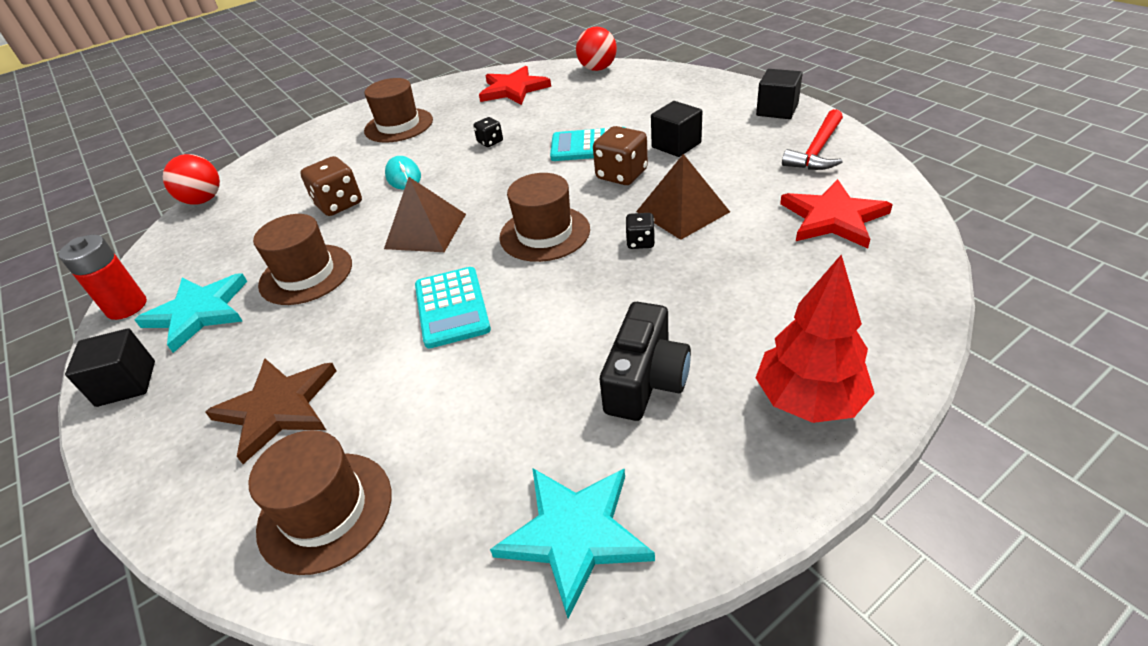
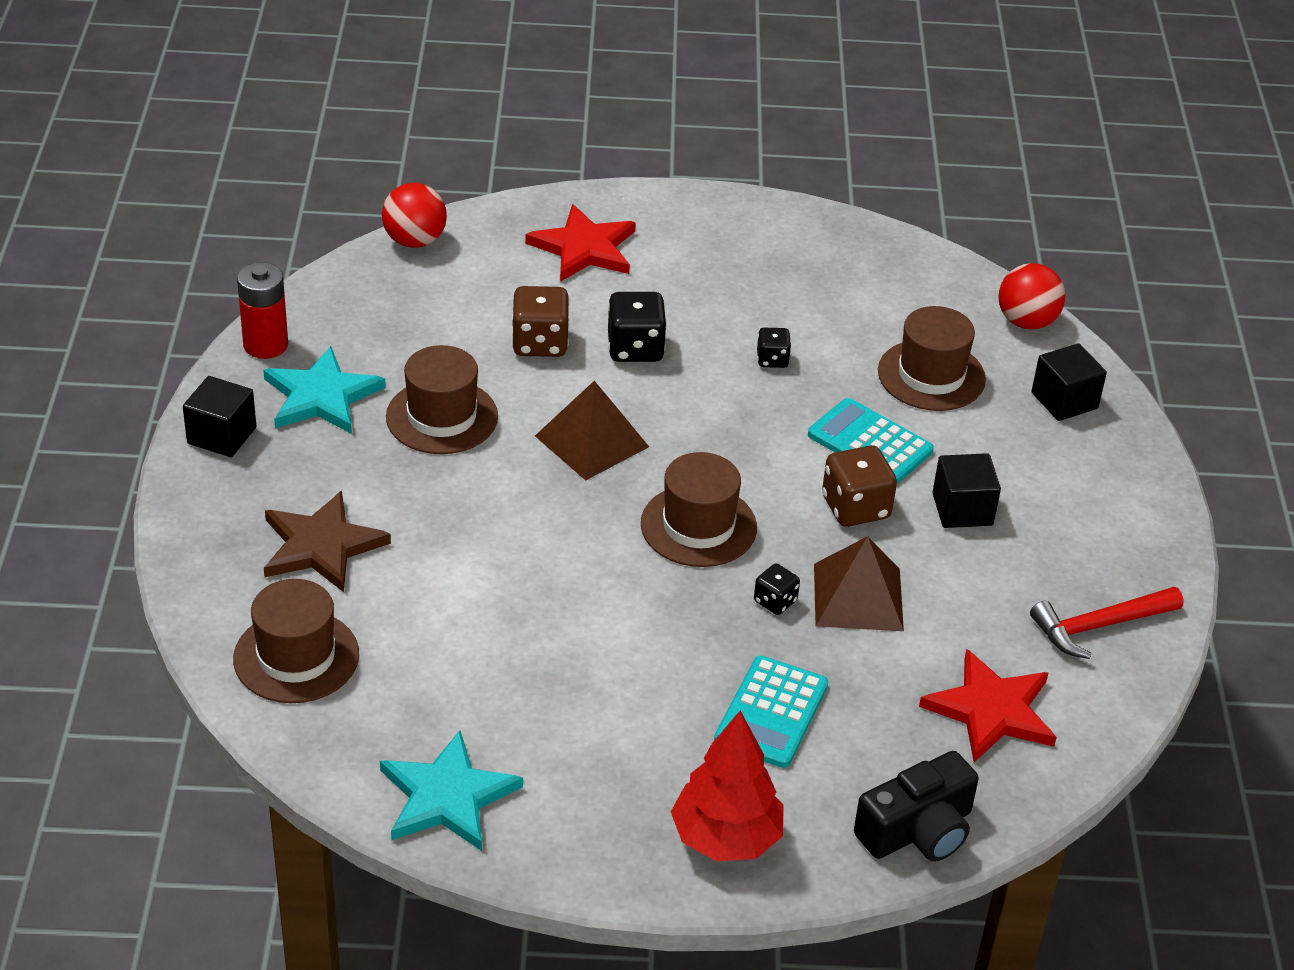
camera: 30 degrees right, 0 degrees up
(398, 125) = (700, 260): brown hat -> brown hat (931, 375)
(403, 176) = (635, 348): turquoise mouse -> black dice
(451, 307) = (535, 548): turquoise calculator -> turquoise calculator (771, 713)
(513, 89) = (887, 288): red star -> red star (584, 248)
(645, 380) = (622, 730): black camera -> black camera (917, 830)
(777, 110) = (1142, 541): black cube -> black cube (1064, 400)

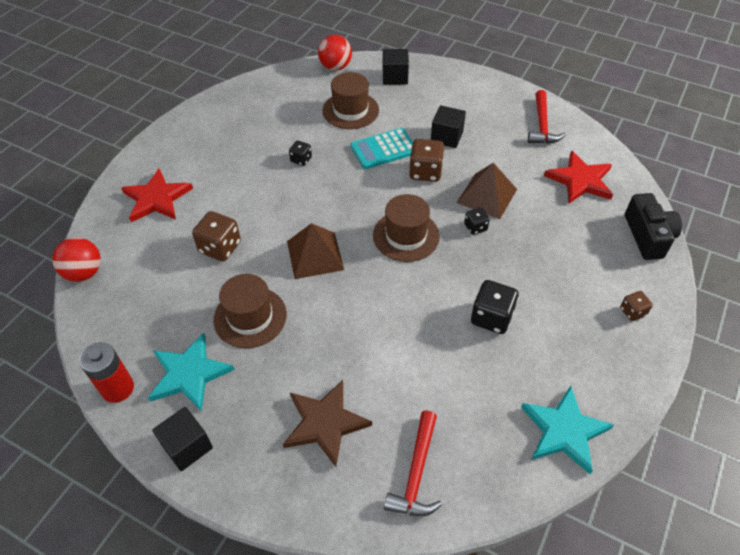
camera: 60 degrees left, 10 degrees up
(296, 657) = (416, 473): brown hat -> red hammer
(635, 348) = (254, 209): black dice -> black dice (491, 317)
(725, 838) = (632, 312): red tree -> brown dice
(771, 713) = (552, 259): turquoise calculator -> none

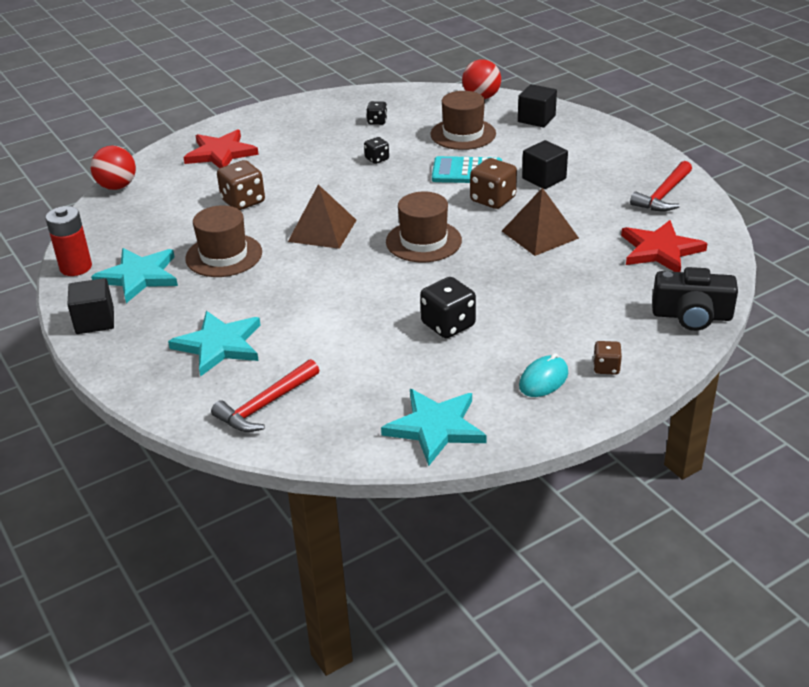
camera: 30 degrees right, 15 degrees down
(325, 423) = (219, 345): brown star -> turquoise star
(475, 227) = (502, 255): black dice -> black dice (377, 121)
(601, 343) = (543, 380): none -> turquoise mouse
(648, 236) = (691, 316): black camera -> black camera turned 75 degrees clockwise

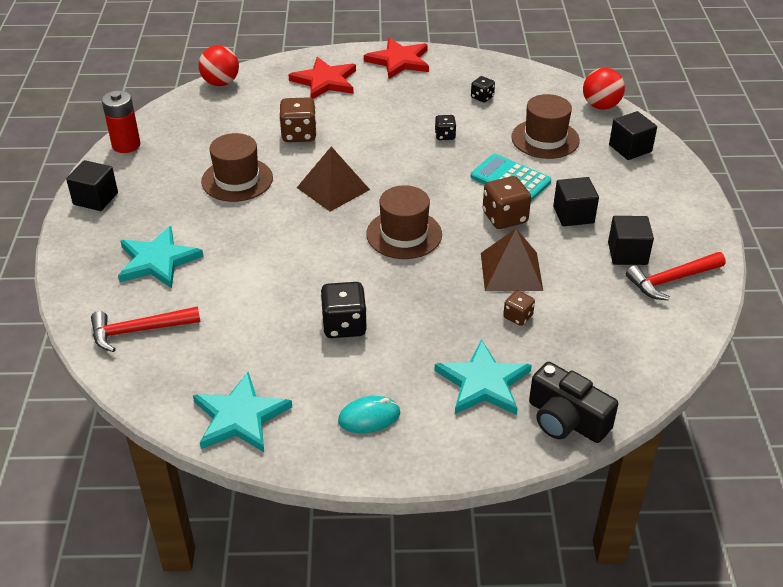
camera: 30 degrees right, 5 degrees up
(139, 276) = (160, 172): turquoise star -> turquoise star (483, 382)
(606, 368) = (434, 433): brown dice -> brown dice (518, 317)
(613, 190) = (627, 253): none -> black cube
(660, 250) = (607, 337): red star -> red star (399, 61)

